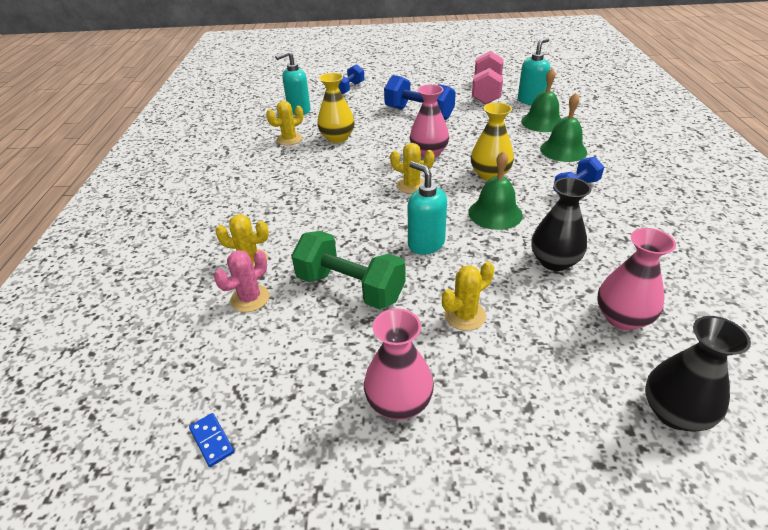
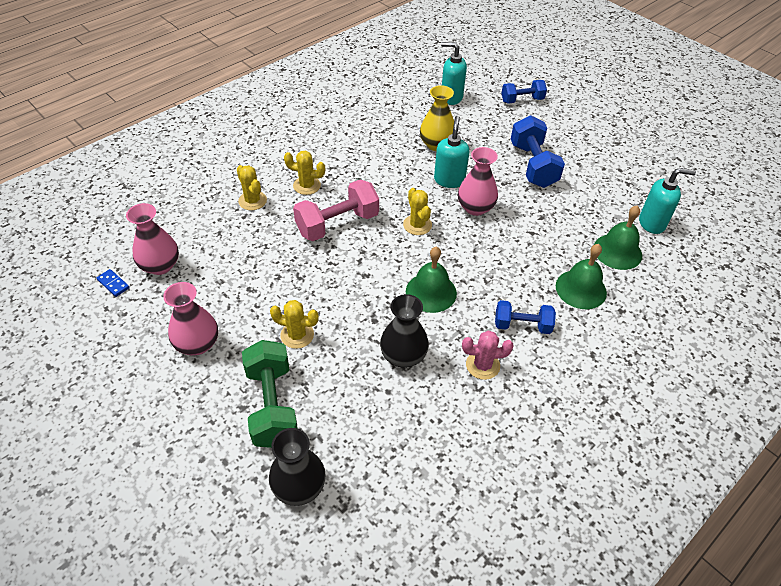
camera: 45 degrees right, 10 degrees up
(212, 441) = (113, 284): blue domino -> blue domino turned 60 degrees counterclockwise
(250, 298) = (221, 225): pink cactus -> pink cactus (482, 365)
(289, 139) = (404, 122): yellow cactus -> yellow cactus (307, 185)
(350, 288) = (272, 263): green dumbbell -> green dumbbell (272, 405)
(426, 244) = (353, 274): turquoise soap dispenser -> turquoise soap dispenser (449, 180)
(486, 92) = (629, 185): pink dumbbell -> pink dumbbell (337, 224)
(490, 174) = (484, 261): yellow vase -> none
(622, 318) = (372, 423): pink vase -> pink vase (160, 265)

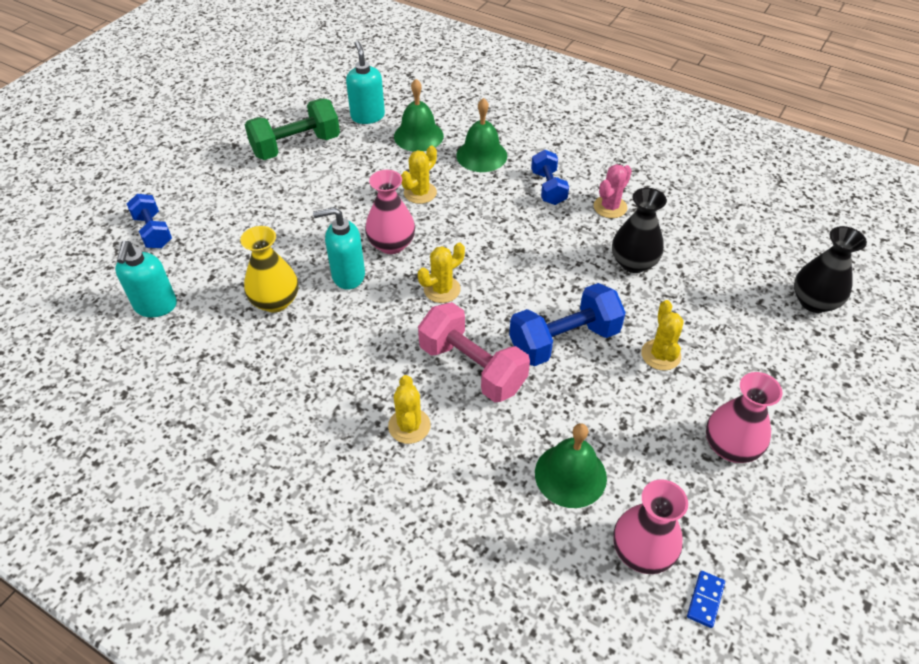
camera: 105 degrees left, 0 degrees up
(252, 201) = (466, 484): yellow cactus -> yellow cactus (420, 193)
(272, 405) = (754, 348): green dumbbell -> green dumbbell (296, 146)
(431, 292) = (540, 258): green bell -> green bell (570, 475)
(482, 365) = (610, 207): pink cactus -> pink cactus turned 60 degrees clockwise
(533, 165) = (296, 206): blue dumbbell -> blue dumbbell (564, 341)

